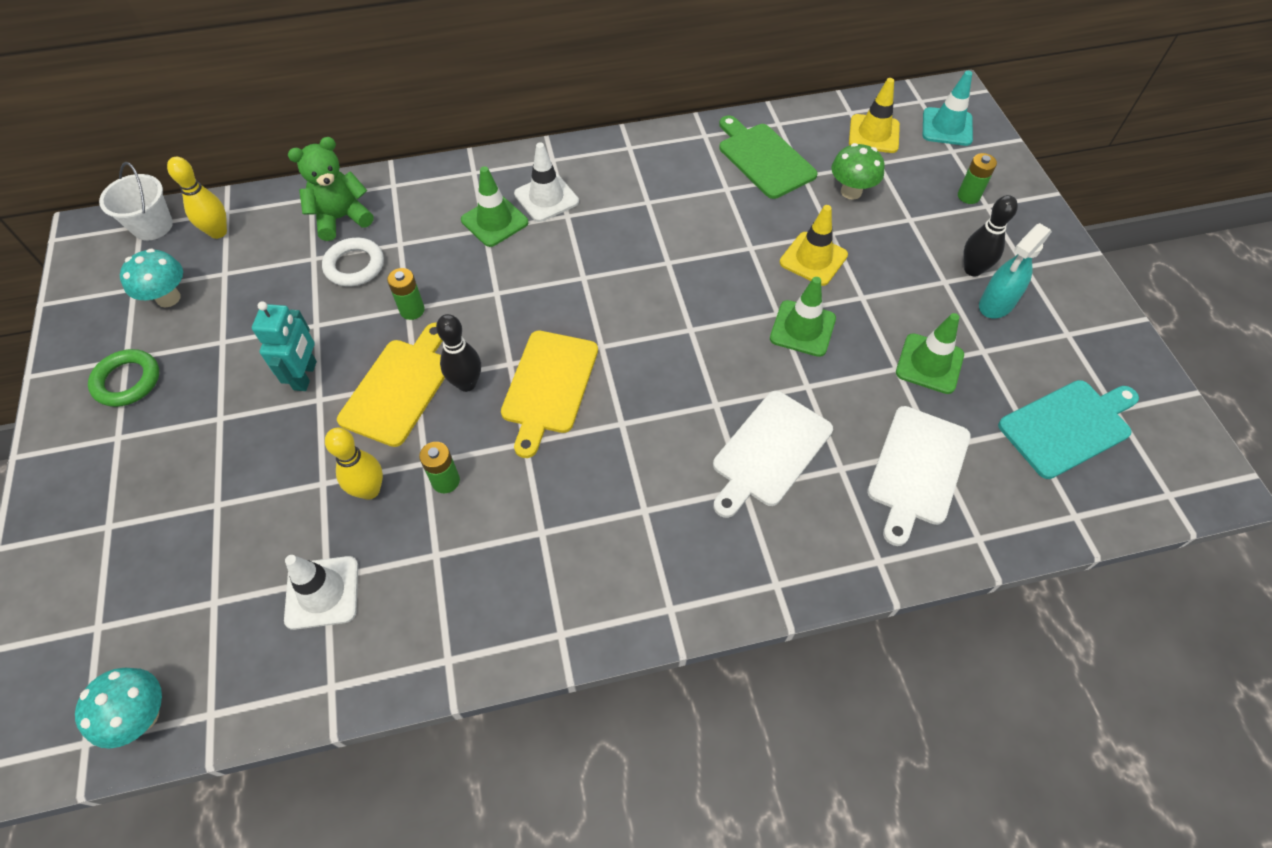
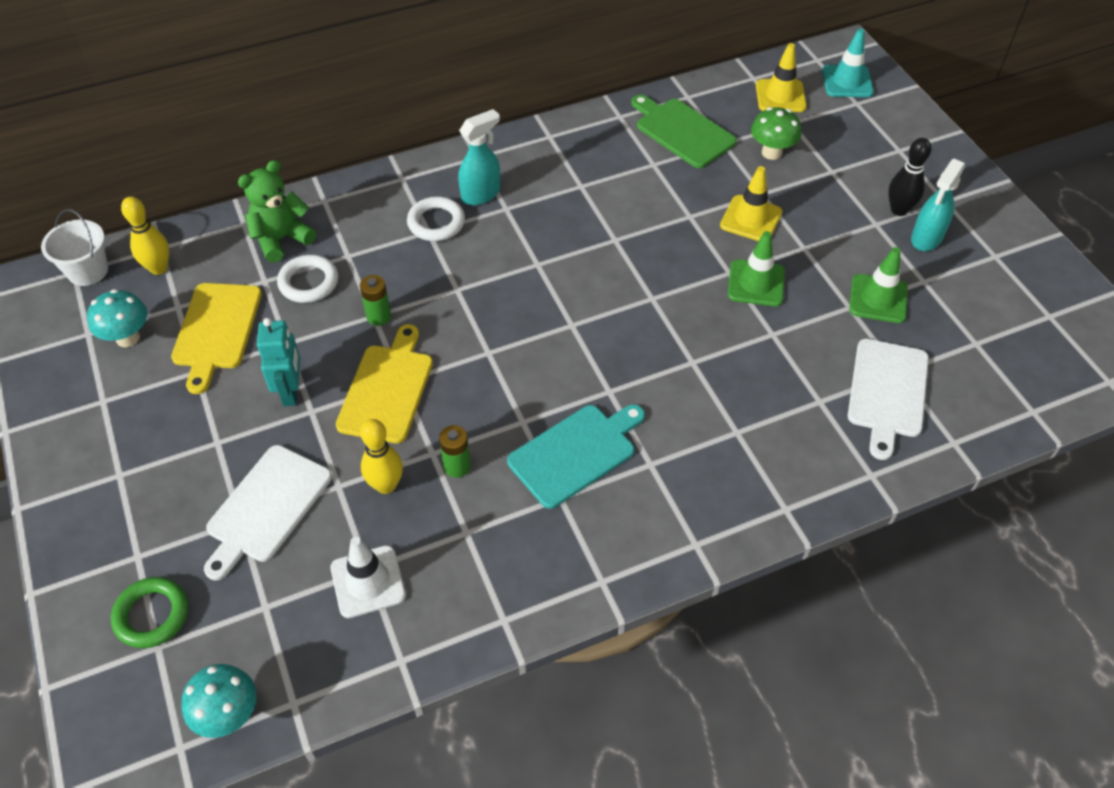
camera: 10 degrees left, 5 degrees down
(127, 381) = (112, 421): green ring -> green ring (152, 615)
(466, 383) = (452, 376): black bowling pin -> none
(494, 221) = (436, 223): green traffic cone -> white ring
(546, 198) = (481, 194): white traffic cone -> turquoise spray bottle
(548, 386) = (531, 367): yellow cutting board -> yellow cutting board (216, 330)
(769, 451) = (751, 396): white cutting board -> white cutting board (266, 507)
(968, 196) = (880, 143): green battery -> none
(1068, 426) = (1012, 336): turquoise cutting board -> turquoise cutting board (576, 453)

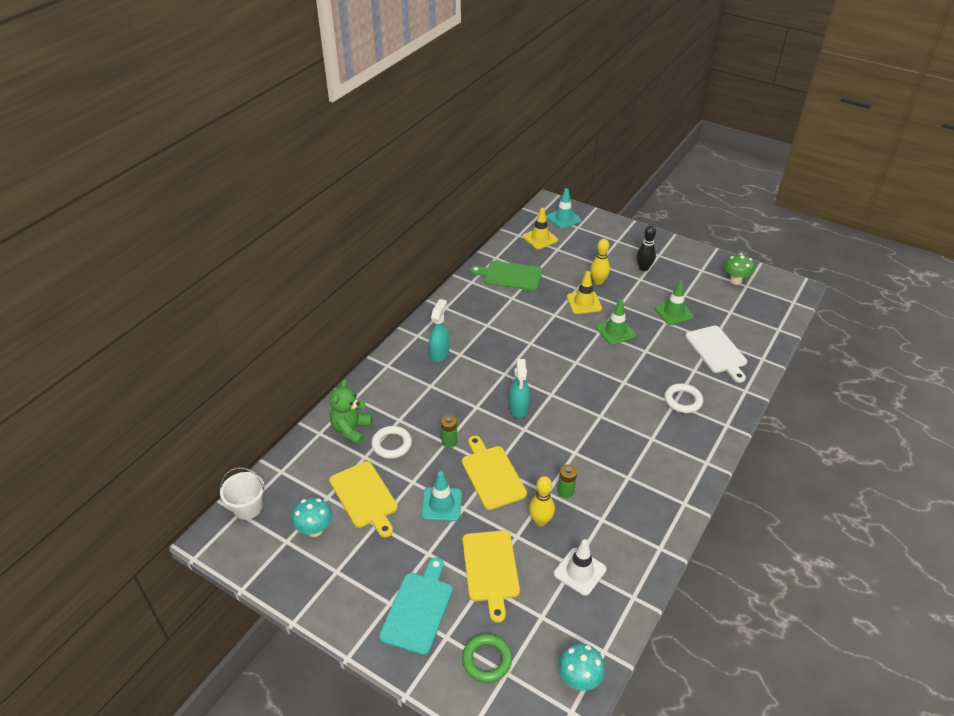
camera: 35 degrees left, 10 degrees down
(158, 268) = (292, 483): yellow bowling pin -> yellow bowling pin (598, 282)
(266, 507) = (490, 569): white cutting board -> yellow cutting board
(291, 391) = (441, 504): turquoise robot -> turquoise traffic cone
(436, 223) = (430, 379): white ring -> white ring (683, 400)
(576, 453) = (614, 453): turquoise cutting board -> turquoise cutting board (418, 609)
(771, 152) = (562, 267): green mushroom -> green mushroom (735, 280)
(926, 238) = (667, 276): turquoise spray bottle -> turquoise spray bottle (518, 408)

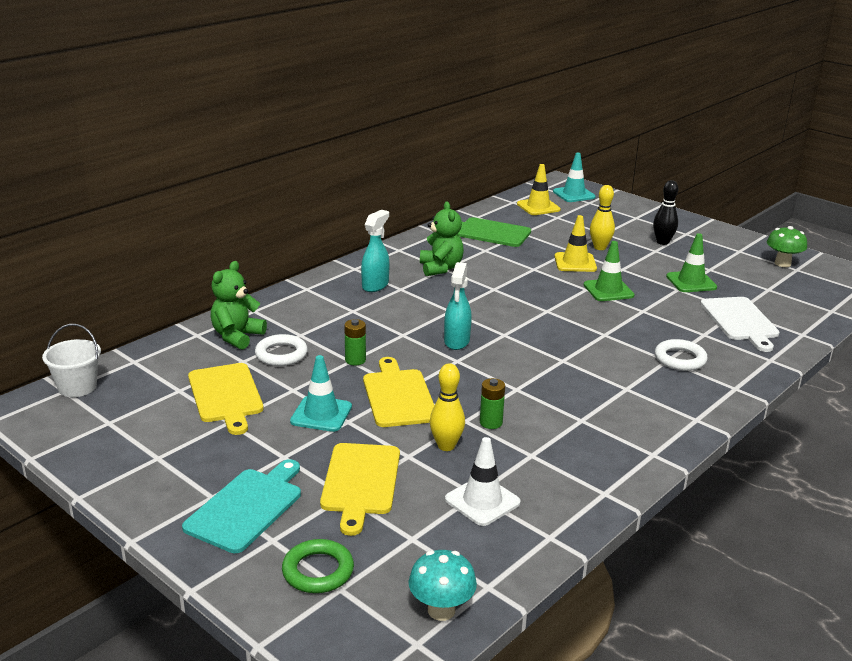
camera: 10 degrees right, 15 degrees down
(315, 530) = (149, 416): turquoise mushroom -> none
(484, 325) = (440, 268): none -> green teddy bear

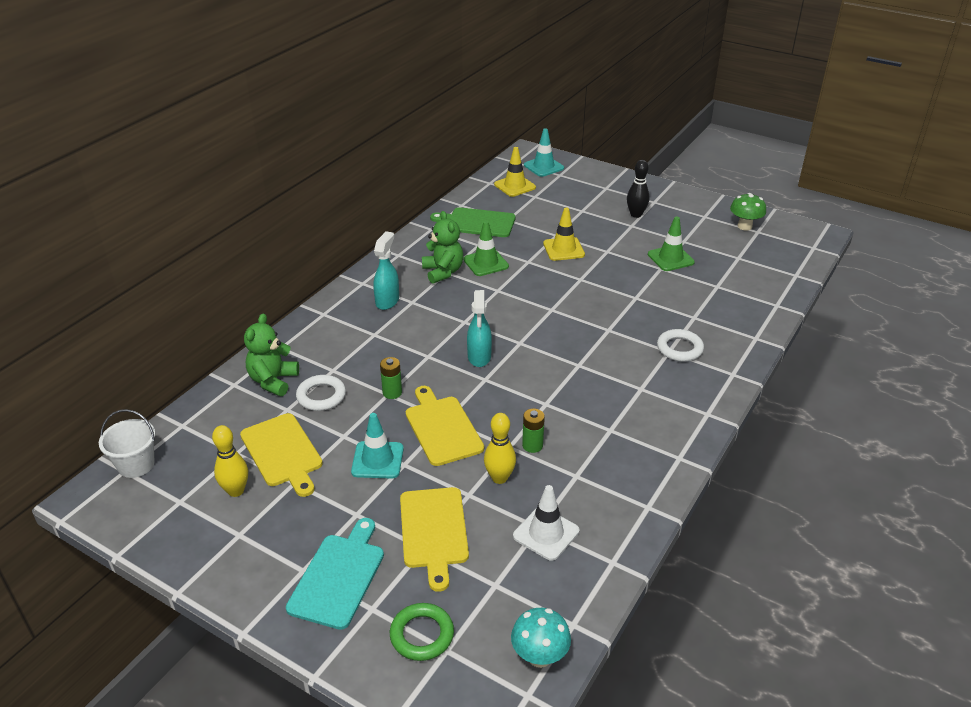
camera: 10 degrees left, 10 degrees up
(600, 247) = (581, 228): yellow bowling pin -> yellow bowling pin (236, 491)
(608, 290) = (600, 278): green traffic cone -> green traffic cone (486, 263)
(740, 321) = (721, 298): white cutting board -> none

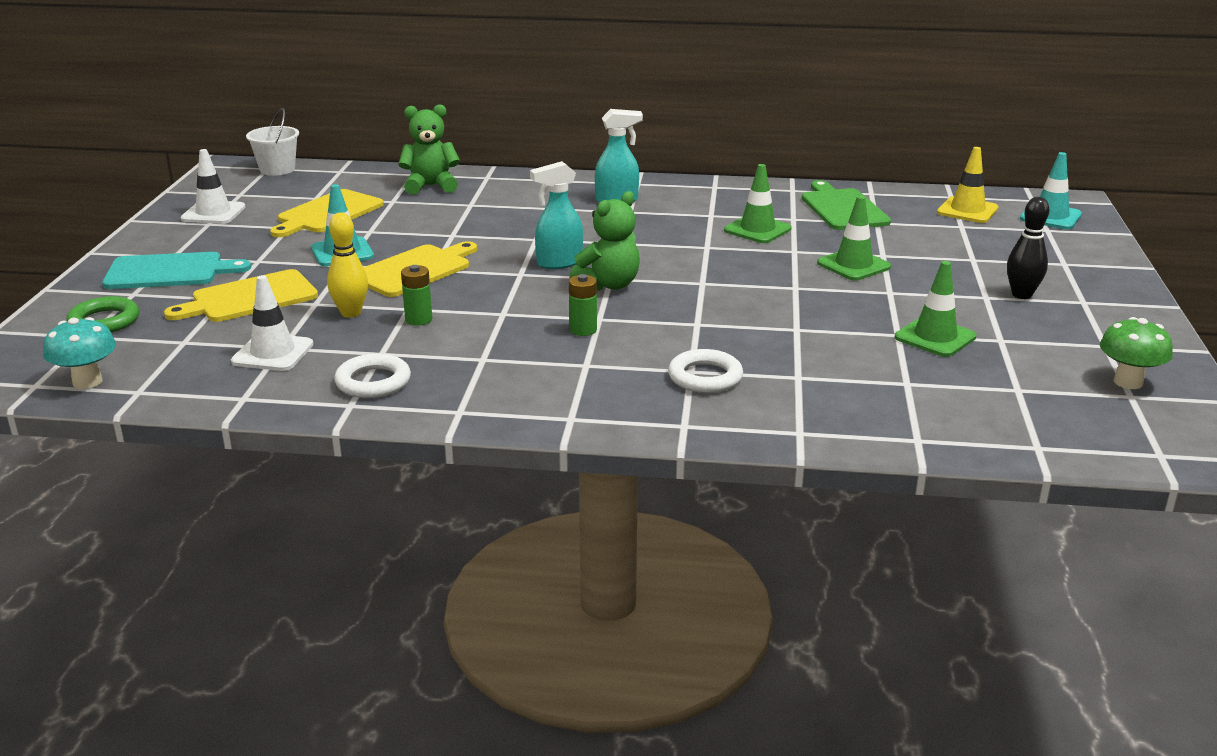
camera: 65 degrees right, 10 degrees down
(215, 527) = (213, 213): none -> white traffic cone
(236, 491) = (264, 209): yellow bowling pin -> none
(321, 396) = (424, 209): white ring -> white ring (373, 382)
(392, 393) = (455, 236): green battery -> green battery (583, 330)
(443, 272) = (708, 213): green teddy bear -> green teddy bear (608, 285)
(563, 249) = (853, 265): yellow traffic cone -> green traffic cone

